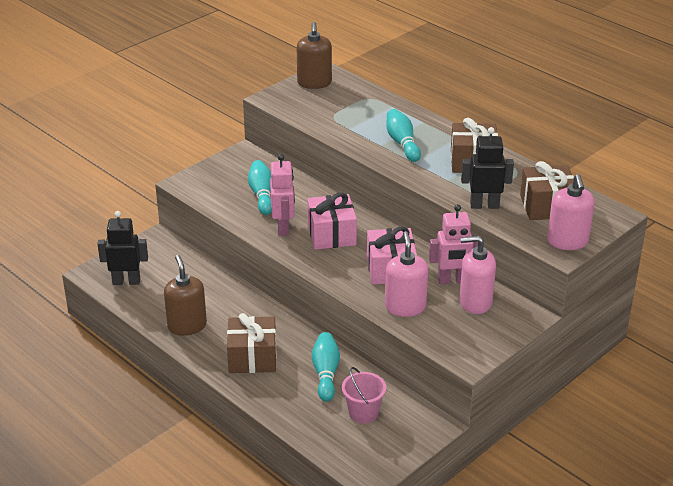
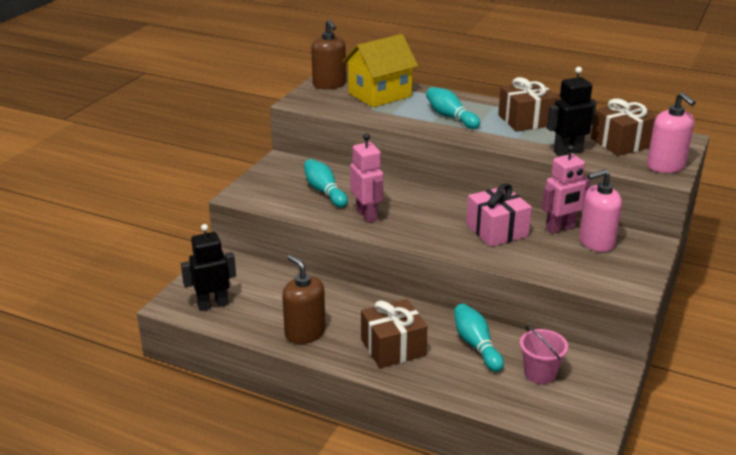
camera: 20 degrees left, 5 degrees down
(331, 234) = (418, 212): pink gift -> none
(353, 104) = (379, 95): none -> yellow house
(405, 307) = (537, 259): pink soap dispenser -> none

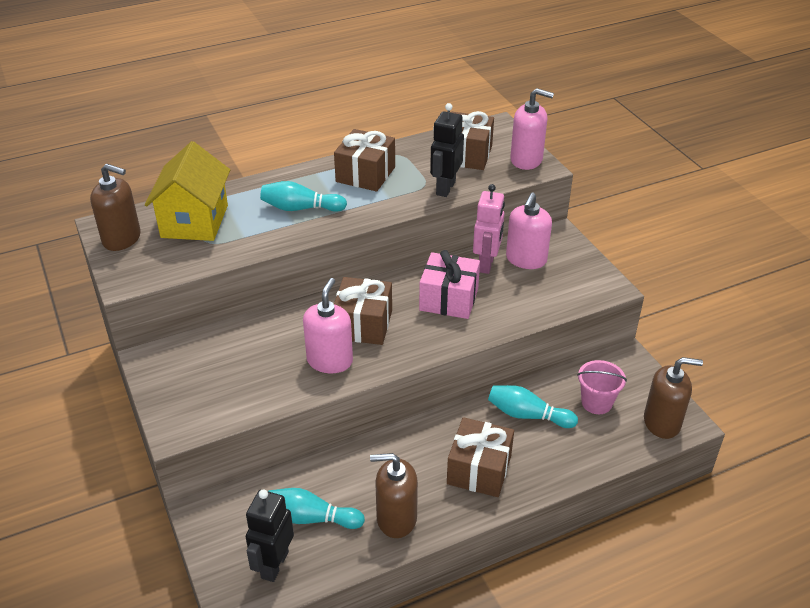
camera: 50 degrees left, 10 degrees up
(324, 191) = (252, 363): turquoise bowling pin -> turquoise bowling pin (311, 518)
(367, 215) = (330, 361): pink robot -> pink soap dispenser
(418, 211) = (363, 324): none -> brown gift
(571, 418) = (662, 422): none -> brown soap dispenser

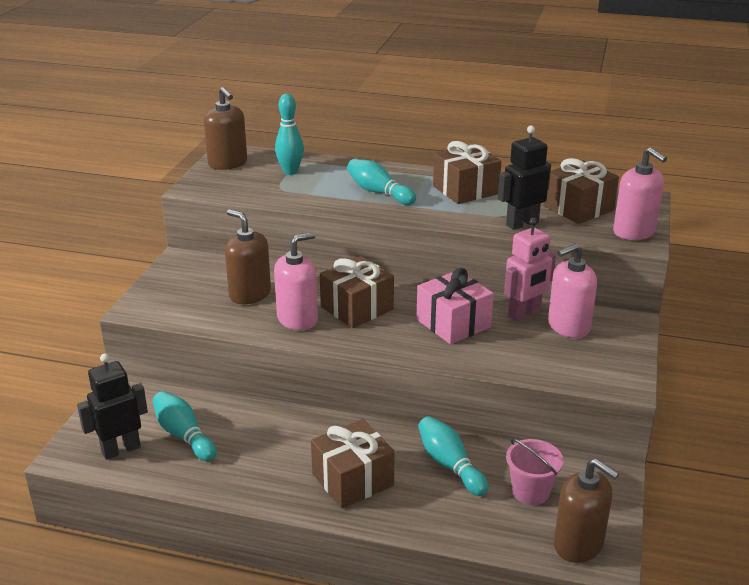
camera: 40 degrees right, 10 degrees down
(194, 221) = (290, 172): yellow house -> turquoise bowling pin
(396, 518) = (242, 473): brown soap dispenser -> brown soap dispenser (250, 294)

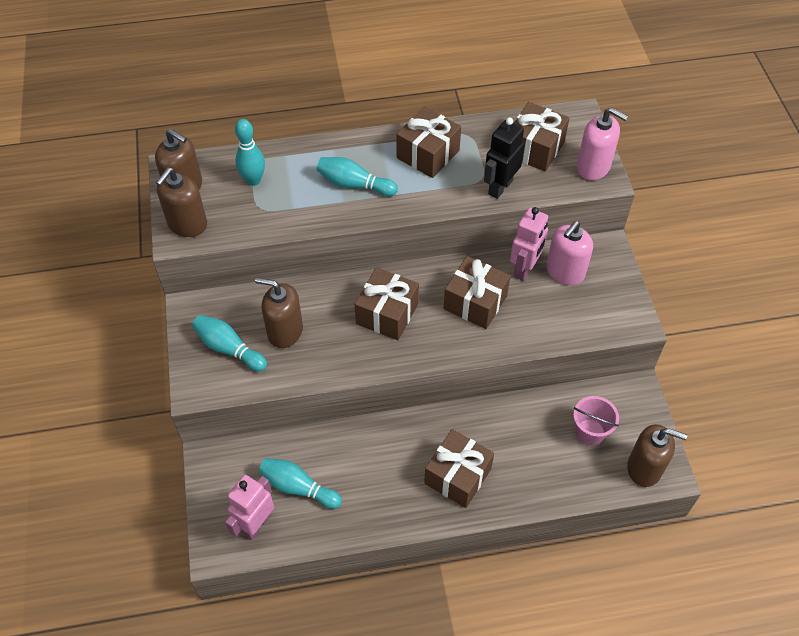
camera: 25 degrees left, 25 degrees up
(121, 449) = (256, 524): black robot -> pink robot
(210, 183) = (187, 224): none -> brown soap dispenser
(297, 319) = (346, 347): pink soap dispenser -> none
(450, 465) = (520, 430): turquoise bowling pin -> turquoise bowling pin (229, 348)
(453, 323) = (475, 302): pink gift -> brown gift

